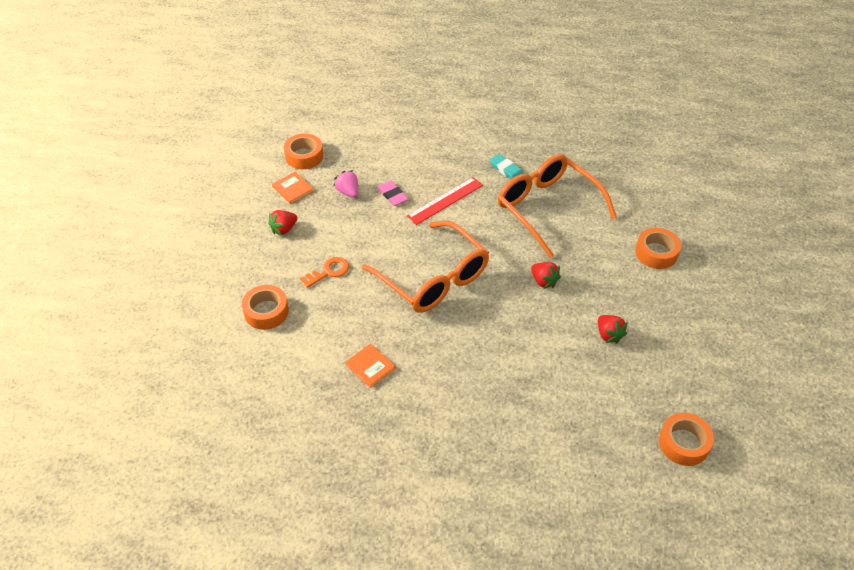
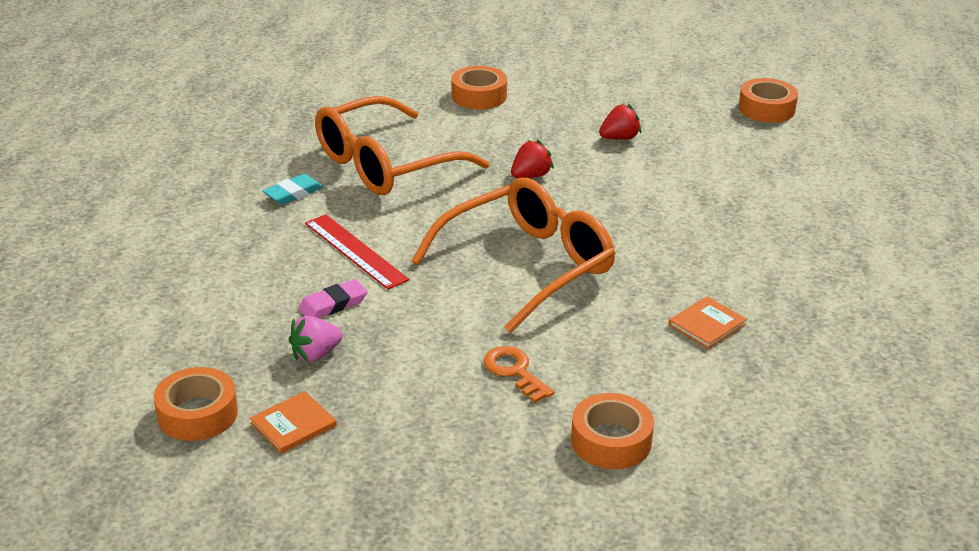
camera: 90 degrees left, 15 degrees down
(284, 229) = (406, 431): red strawberry -> none

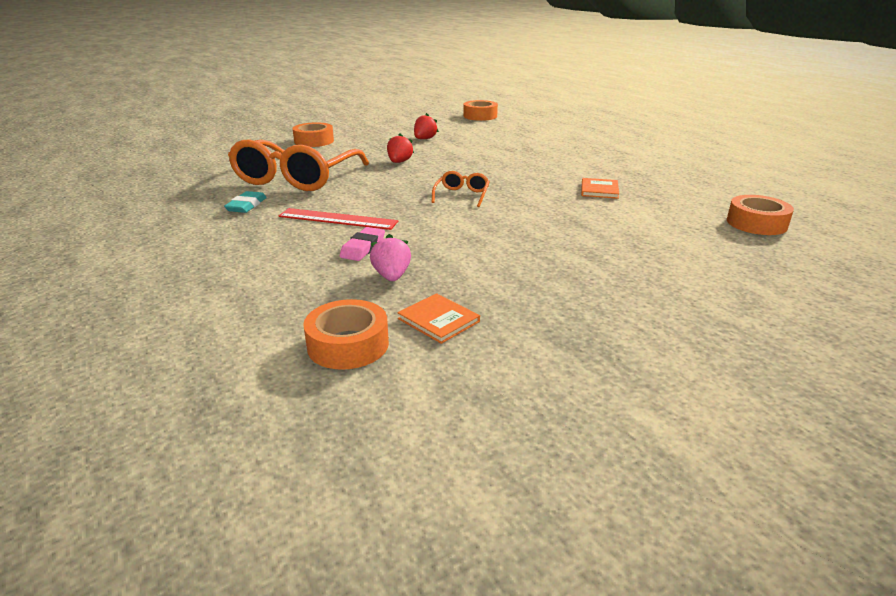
camera: 35 degrees left, 5 degrees down
(293, 425) = (438, 320): orange book -> orange book turned 60 degrees counterclockwise
(315, 354) = (391, 276): pink strawberry -> pink strawberry turned 150 degrees clockwise
(514, 371) = (538, 240): orange key -> none
(527, 266) = (462, 195): orange glasses -> orange glasses, size x0.43
(611, 441) = (647, 250): orange tape -> orange tape (756, 223)

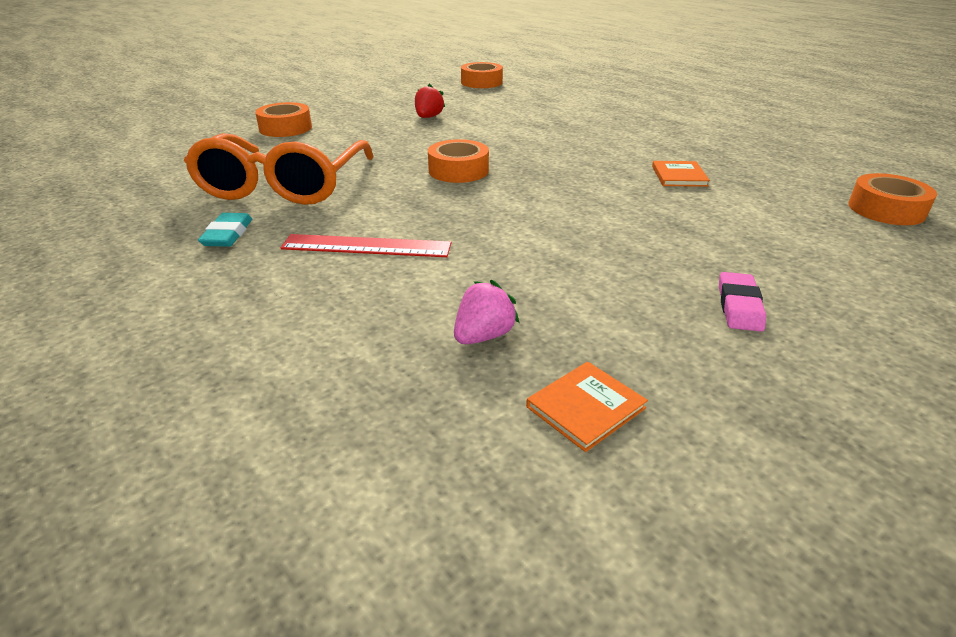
camera: 10 degrees left, 5 degrees up
(348, 344) = (476, 472): orange tape -> orange tape (458, 170)
(363, 247) = (422, 290): pink eraser -> pink eraser (739, 306)
(391, 276) = (483, 336): pink strawberry -> pink strawberry turned 60 degrees clockwise
(399, 162) = (411, 152): red strawberry -> none
(438, 320) = (586, 407): orange book -> orange book turned 75 degrees counterclockwise
(462, 195) = (515, 196): orange glasses -> none

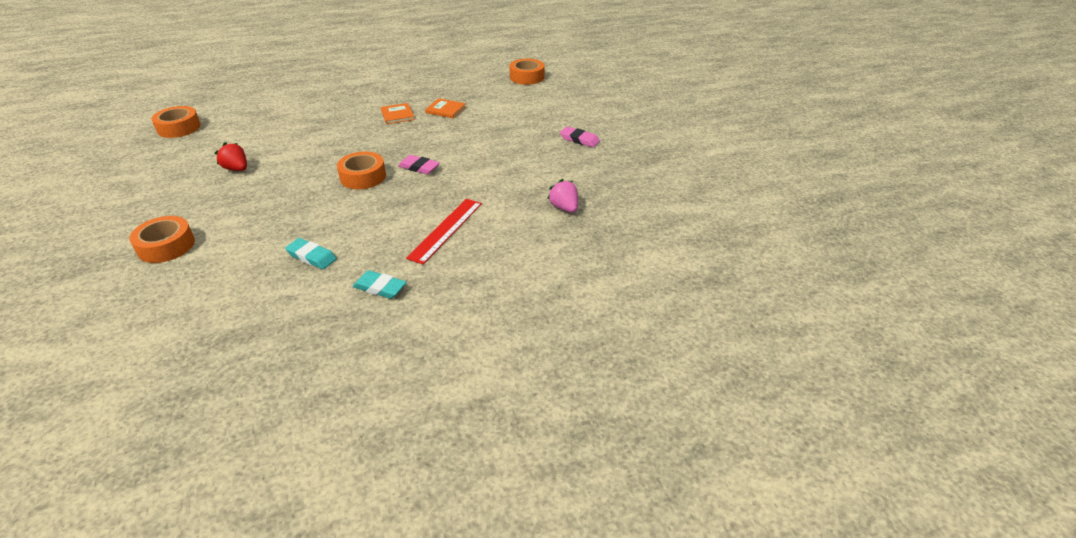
camera: 70 degrees left, 5 degrees up
(283, 185) = (312, 256): orange glasses -> turquoise eraser
(508, 195) = (419, 167): none -> pink eraser
(586, 407) = (626, 194): orange book -> orange book (397, 115)

